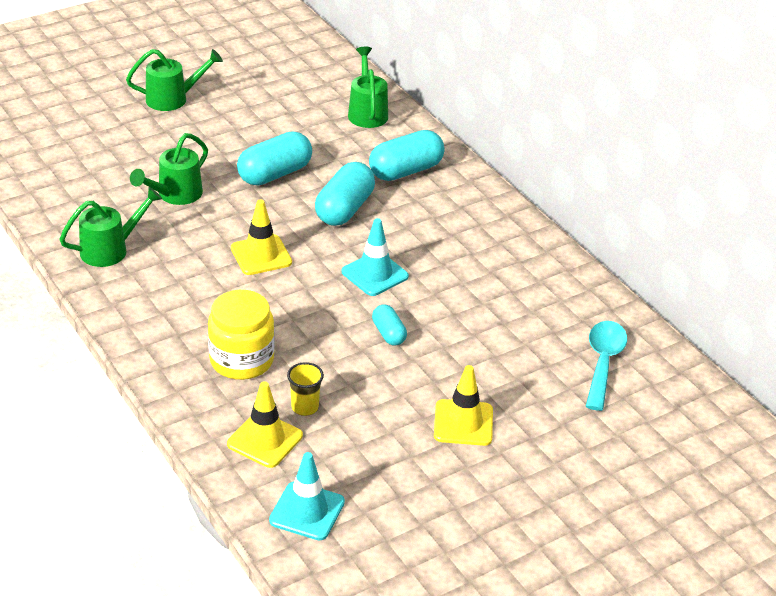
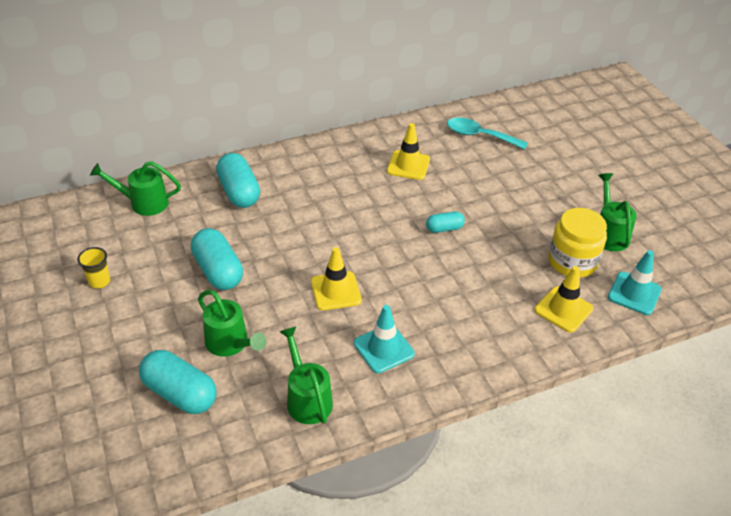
camera: 80 degrees left, 5 degrees up
(173, 99) = (59, 335): green watering can -> green watering can (608, 233)
(241, 360) = (471, 315): yellow jar -> yellow jar (572, 261)
(305, 407) = (526, 283): yellow cup -> yellow cup (99, 281)
(344, 209) = (283, 233): turquoise capsule -> turquoise capsule (180, 393)
(375, 274) = (372, 227): turquoise traffic cone -> turquoise traffic cone (383, 348)
(463, 423) = (540, 205): yellow traffic cone -> yellow traffic cone (408, 165)

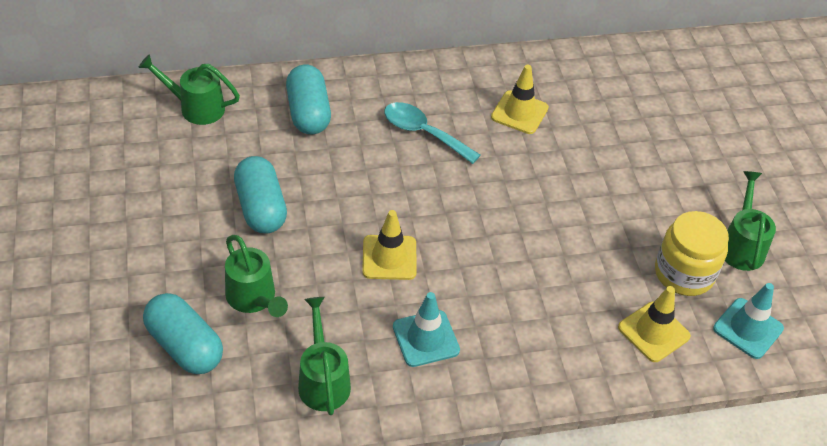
camera: 10 degrees right, 5 degrees up
(99, 281) = (126, 196): yellow cup -> none
(444, 228) = (539, 202): turquoise capsule -> none
(479, 136) = (619, 88): turquoise spoon -> turquoise spoon (423, 133)

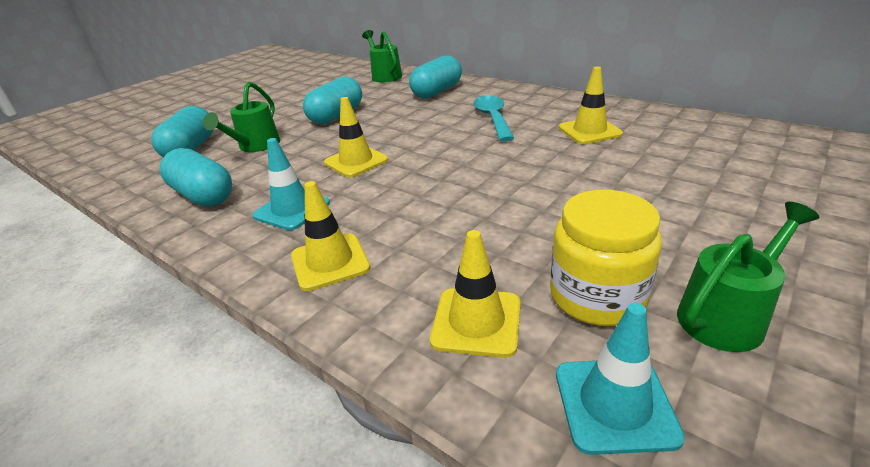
camera: 55 degrees right, 15 degrees down
(323, 379) = (203, 195): green watering can -> turquoise capsule
(526, 357) = (330, 262): none -> yellow traffic cone

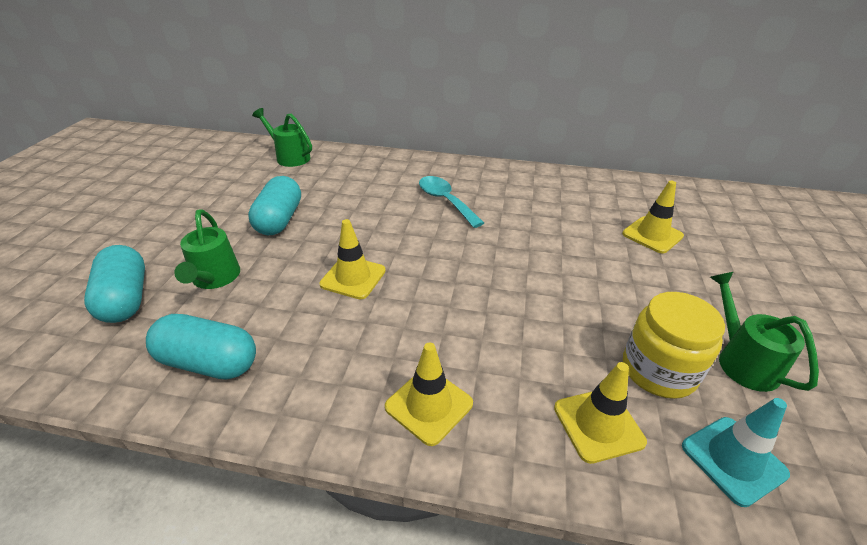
camera: 30 degrees left, 5 degrees up
(292, 209) = (335, 354): turquoise traffic cone -> none
(437, 92) = (365, 173): turquoise capsule -> none
(589, 131) = (536, 204): yellow traffic cone -> yellow traffic cone (652, 235)
(728, 315) = (741, 360): green watering can -> green watering can turned 45 degrees counterclockwise

